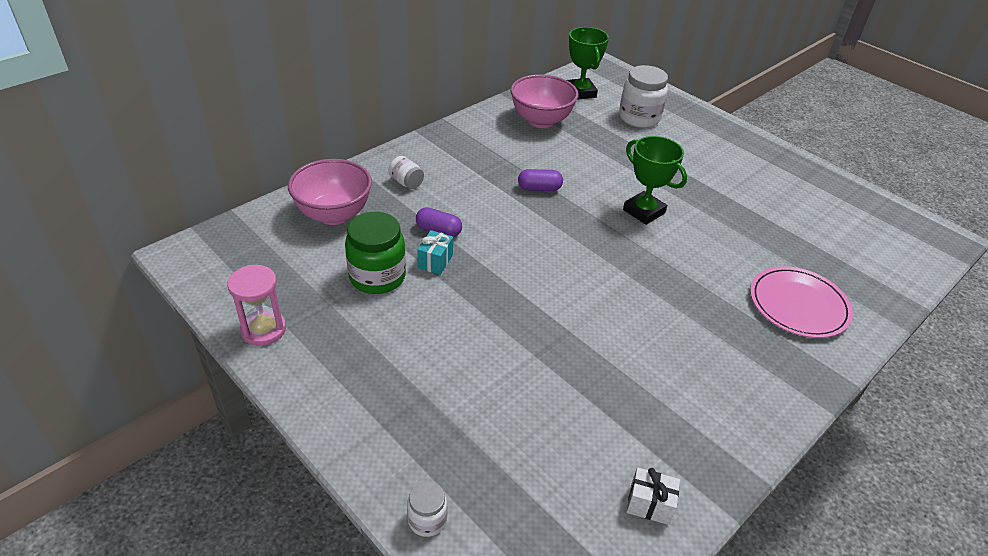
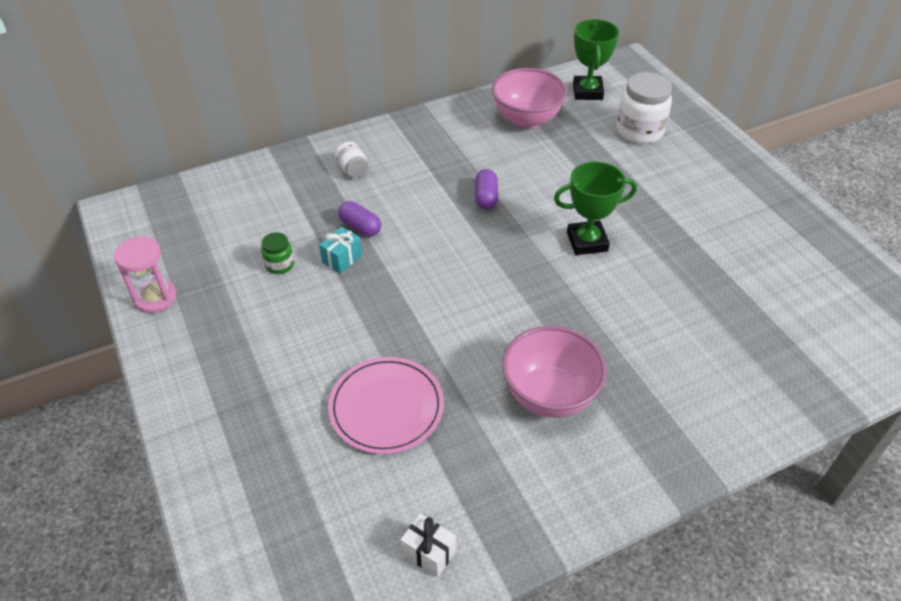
camera: 20 degrees right, 5 degrees up
(334, 214) = (268, 193): pink bowl -> pink bowl (549, 395)
(377, 277) = (279, 265): green jar -> green jar, size x0.52
(427, 520) = (215, 511): white jar -> none
(539, 188) = (486, 197): purple capsule -> purple capsule turned 75 degrees clockwise
(644, 211) = (587, 241): green trophy -> green trophy turned 75 degrees counterclockwise
(798, 305) = (707, 380): pink plate -> pink plate (386, 407)

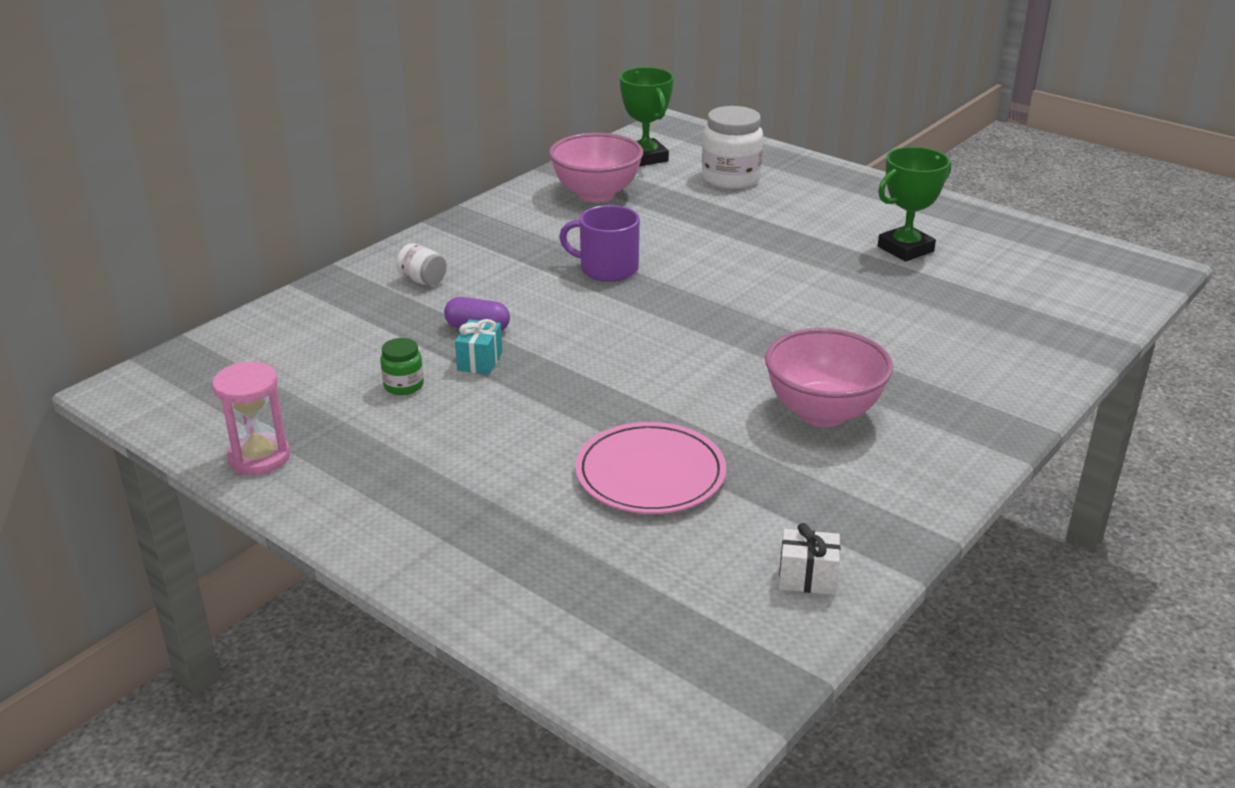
camera: 25 degrees left, 15 degrees down
(486, 197) = (607, 269): purple capsule -> purple mug
(587, 241) = (753, 279): green trophy -> green trophy (905, 249)

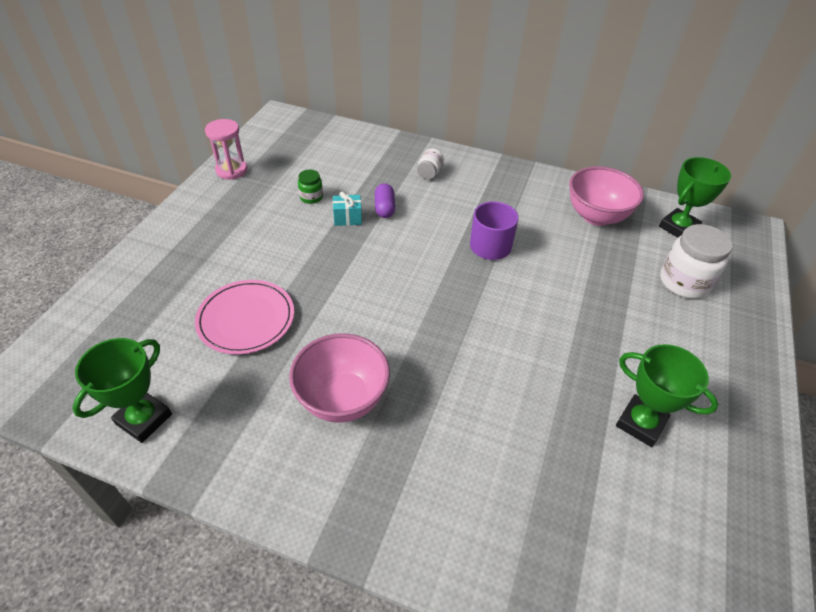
camera: 70 degrees right, 15 degrees up
(807, 578) = (144, 419): white gift -> green trophy

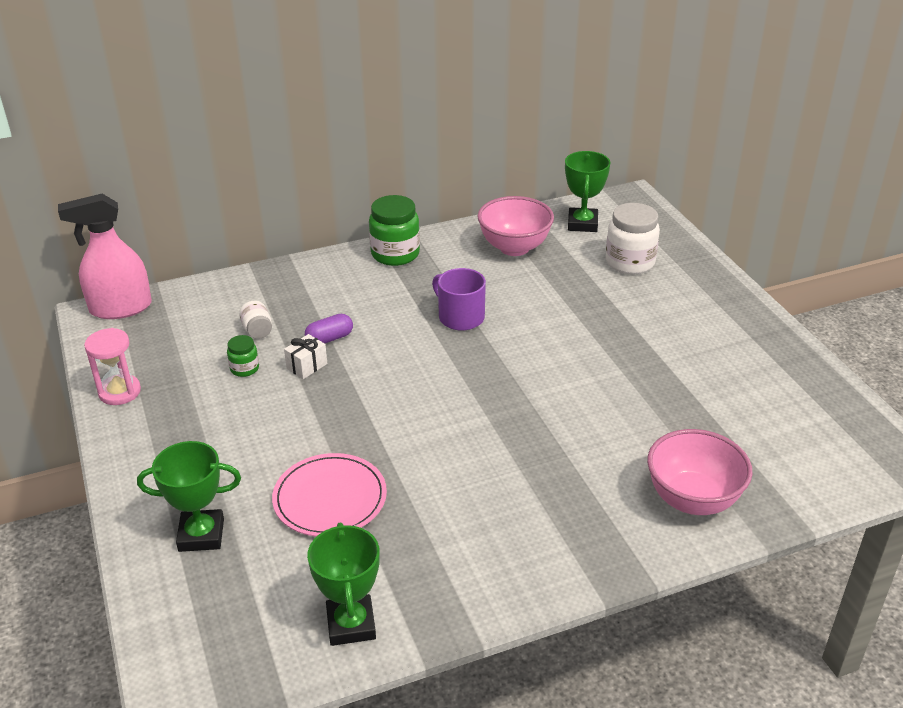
camera: 40 degrees left, 10 degrees down
(296, 120) = (120, 308): none -> pink spray bottle
(342, 399) = (493, 497): pink bowl -> pink bowl (692, 500)
(347, 218) = (307, 366): turquoise gift -> white gift
(384, 208) = (329, 338): purple capsule -> purple capsule turned 75 degrees counterclockwise
(429, 173) = (330, 287): white jar -> white jar (257, 330)
(500, 174) = (395, 254): none -> green jar
(640, 423) = (705, 373): green trophy -> green trophy (201, 535)

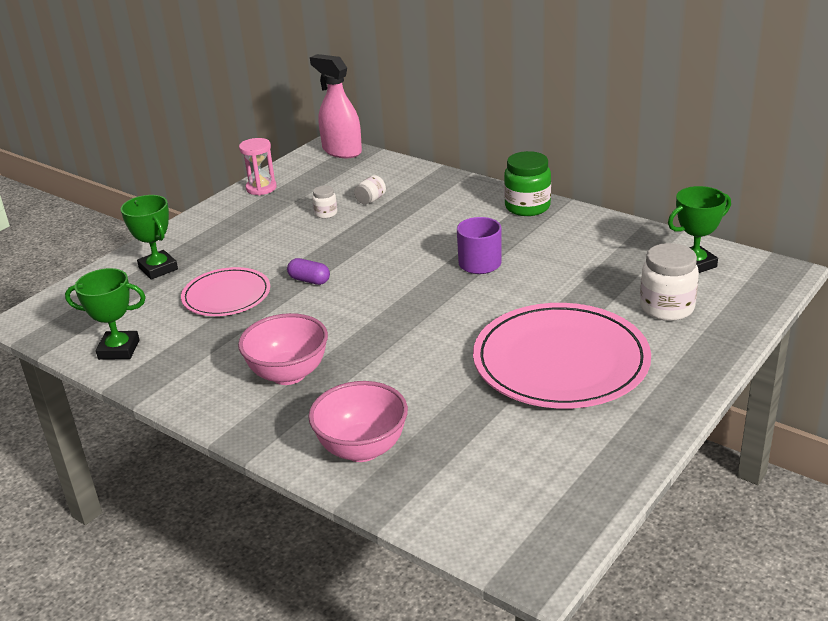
camera: 60 degrees right, 5 degrees down
(244, 368) = (326, 213): green jar -> white jar
(307, 366) = (352, 232): white gift -> none
(329, 338) = (392, 226): purple capsule -> purple capsule (309, 280)
(351, 624) = (119, 349): green trophy -> green trophy turned 45 degrees clockwise
(514, 248) = (608, 248): pink bowl -> pink bowl (288, 374)
(656, 341) = (560, 361): none -> pink plate

